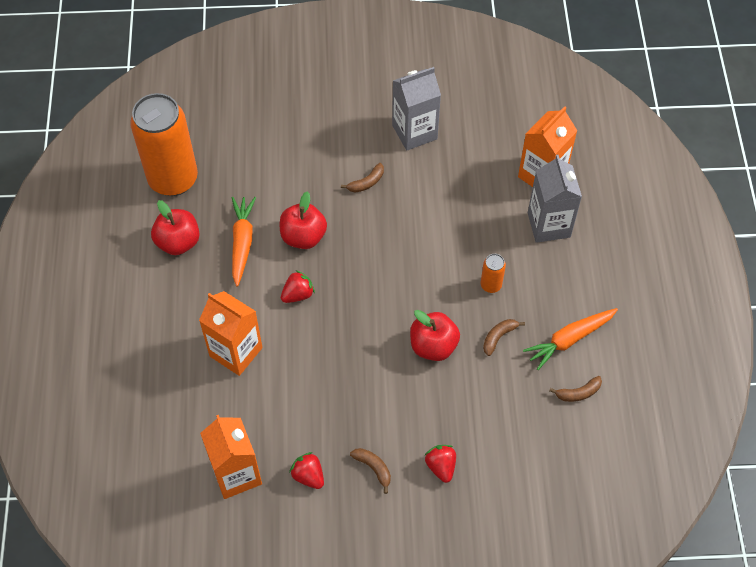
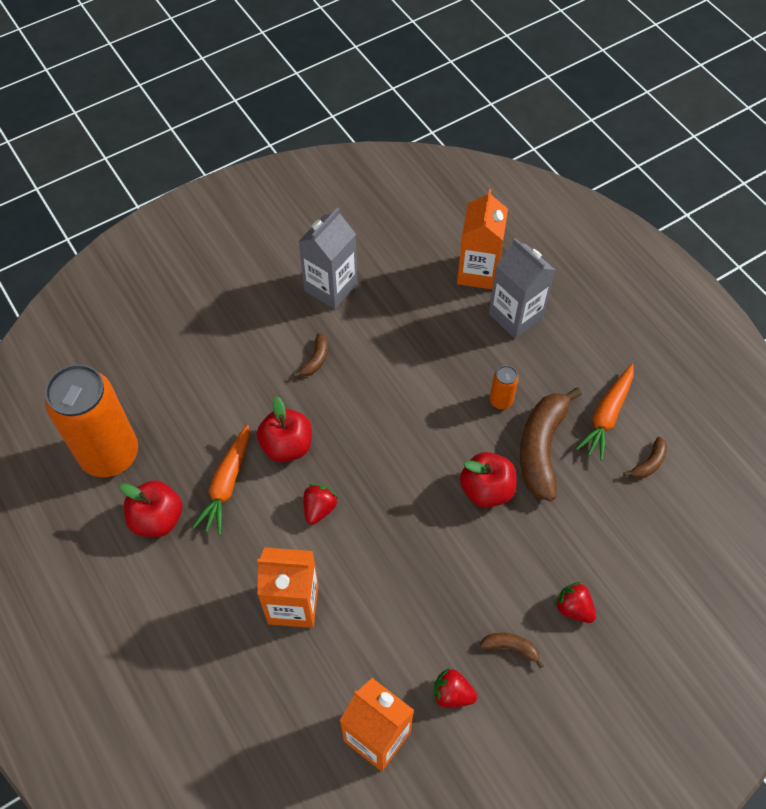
camera: 30 degrees left, 0 degrees up
(242, 242) = (227, 484): orange carrot -> orange carrot turned 135 degrees counterclockwise
(498, 337) = (541, 448): brown banana -> brown banana, size x2.20

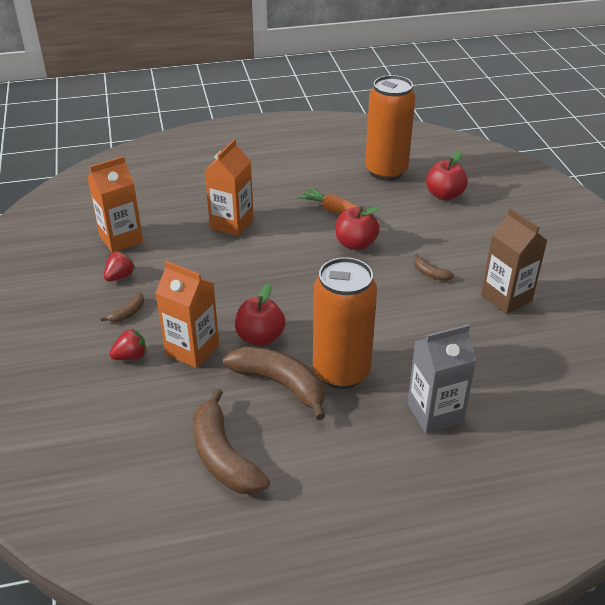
camera: 110 degrees right, 20 degrees down
(157, 519) = (327, 182): red apple -> red apple (444, 195)
(319, 508) = (295, 248): red strawberry -> none
(331, 287) = (506, 298): grey carton -> brown carton
(478, 272) = (500, 401): orange carton -> orange carton (192, 349)
(501, 401) = (341, 372): orange can -> orange can, size x2.46
(607, 416) = (289, 443): orange carrot -> none
(649, 463) = (223, 456): brown banana -> brown banana, size x2.20

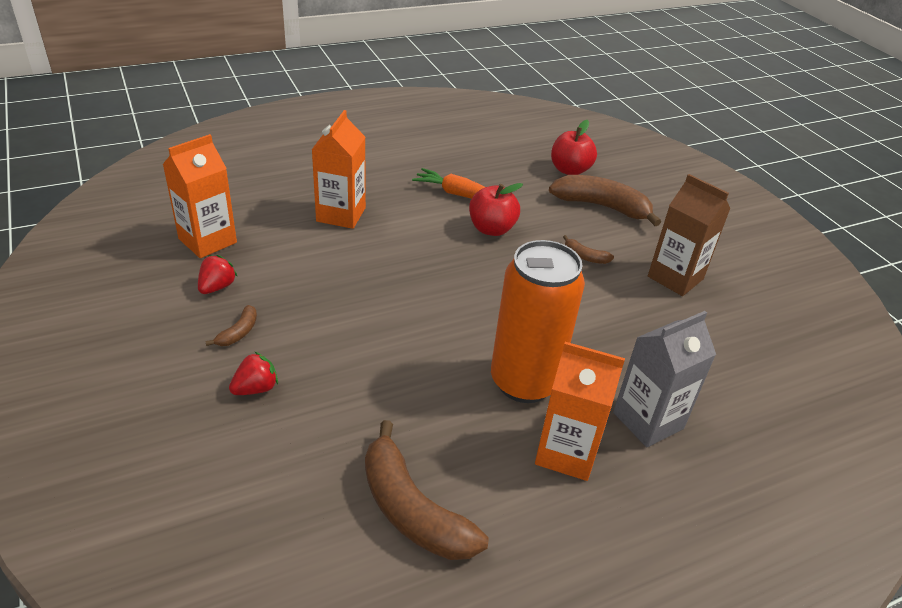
camera: 15 degrees left, 0 degrees up
(192, 349) = (333, 372): orange carton -> orange carton (566, 452)
(260, 337) = (414, 348): red apple -> none
(280, 384) = (456, 405): brown banana -> brown banana (602, 206)
(386, 171) = (499, 148): orange can -> none

